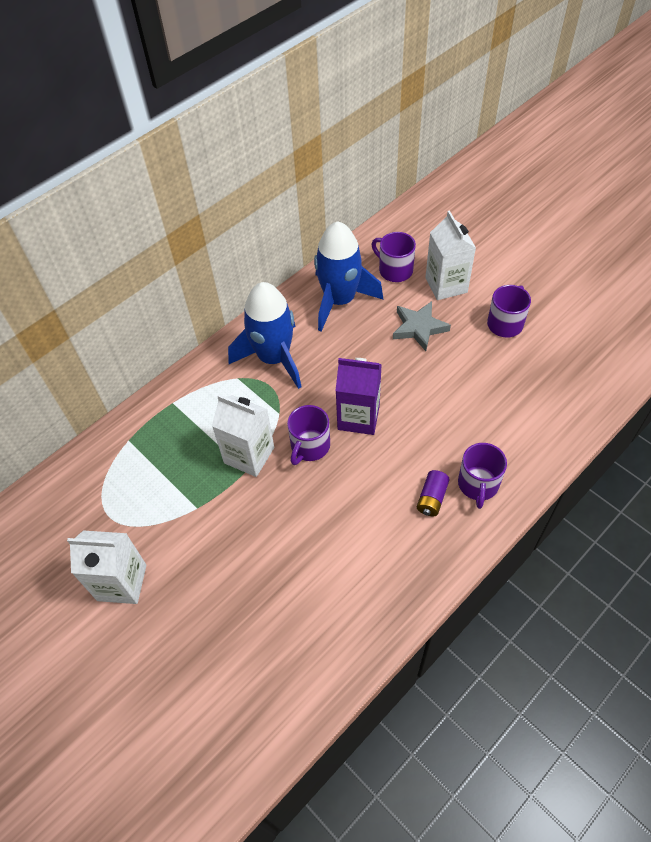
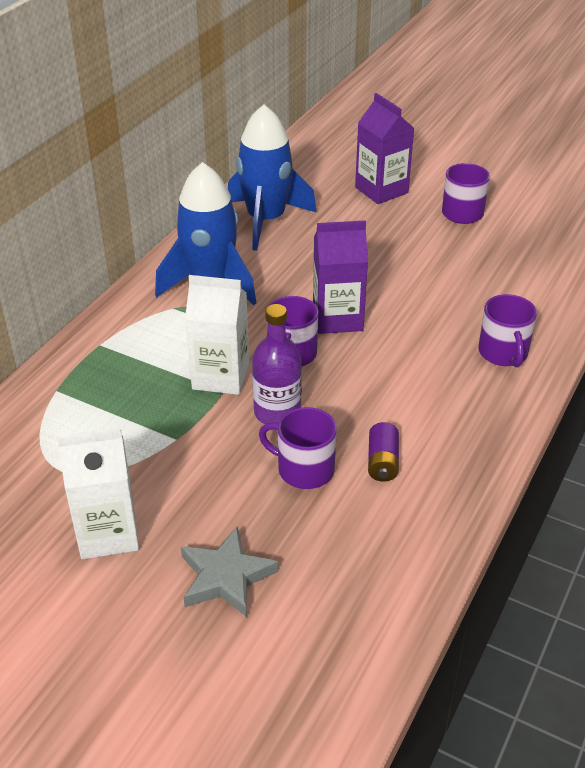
camera: 20 degrees left, 15 degrees down
(278, 501) = (277, 412): none -> purple bottle
(394, 270) = (317, 186): purple mug -> purple mug (304, 469)
(419, 328) = (369, 230): grey star -> grey star (225, 577)
(432, 498) = (458, 375): purple battery -> purple battery (382, 462)
(446, 285) = (381, 190): white carton -> purple carton

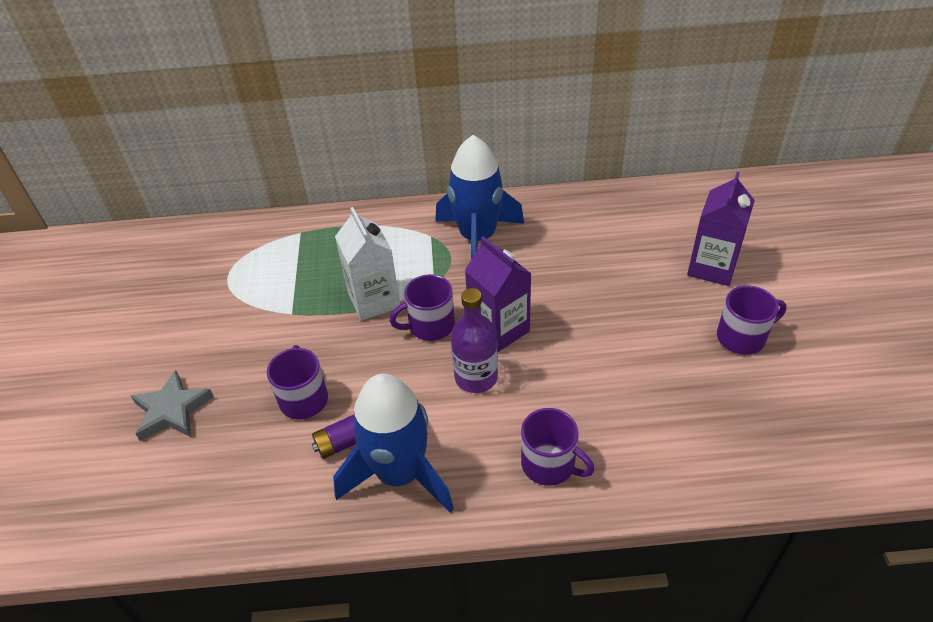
camera: 60 degrees right, 5 degrees up
(108, 533) = (182, 330): white carton -> none
(266, 220) = (587, 224): blue rocket -> blue rocket (400, 473)
(277, 412) = (356, 352): purple bottle -> purple bottle (476, 377)
(503, 353) = (550, 464): purple mug -> purple mug turned 105 degrees counterclockwise

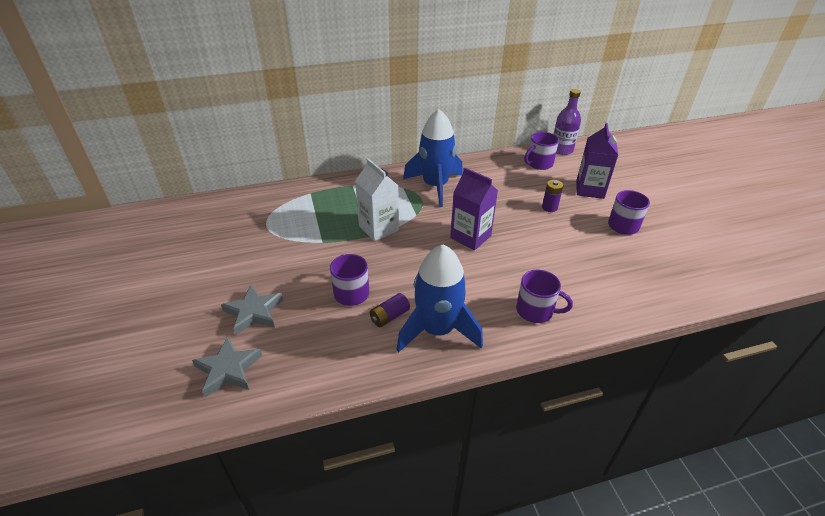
camera: 15 degrees left, 5 degrees down
(116, 490) = (228, 369): none -> grey star
(430, 326) = (423, 239): purple mug -> purple mug (539, 163)
(476, 377) = (466, 266): purple bottle -> purple bottle (561, 150)
(636, 293) = (549, 207): none -> purple battery

